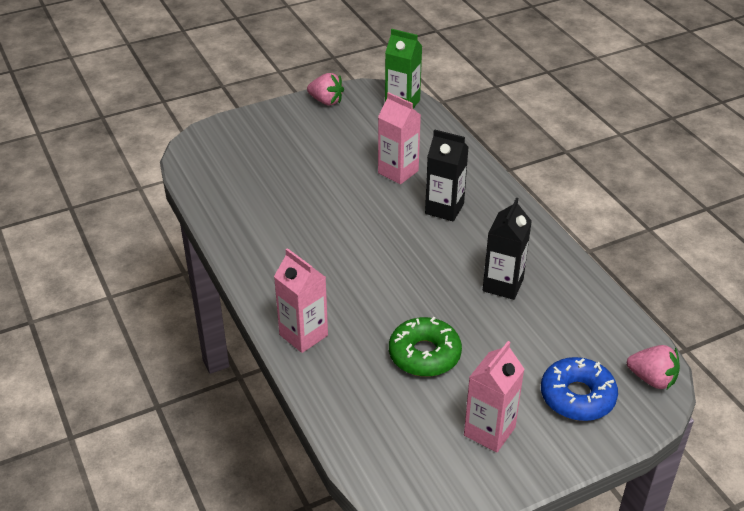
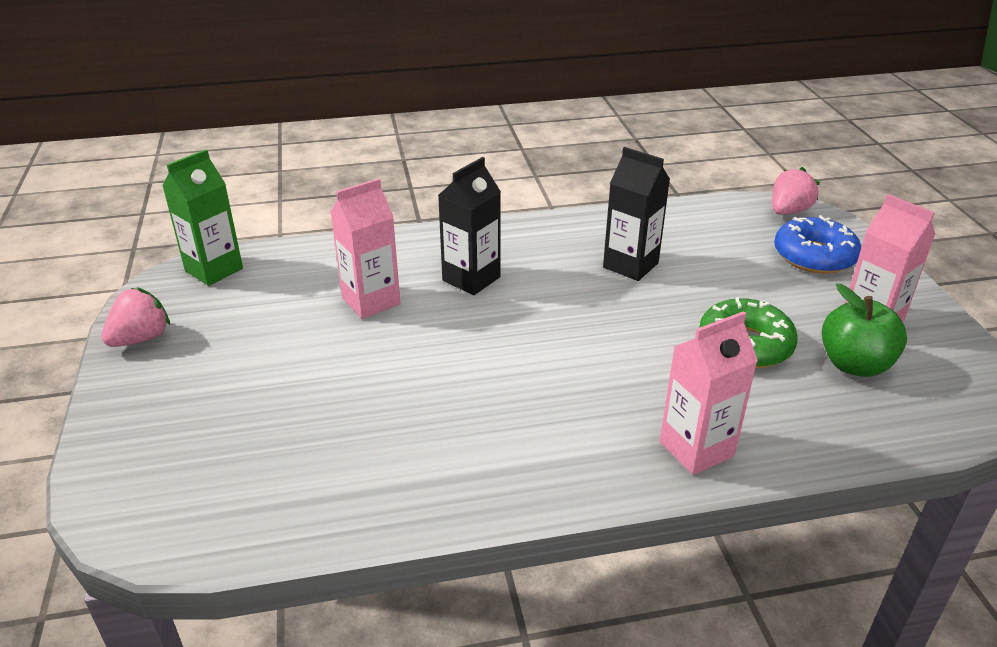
camera: 75 degrees left, 5 degrees down
(424, 418) = (854, 364): none -> green apple

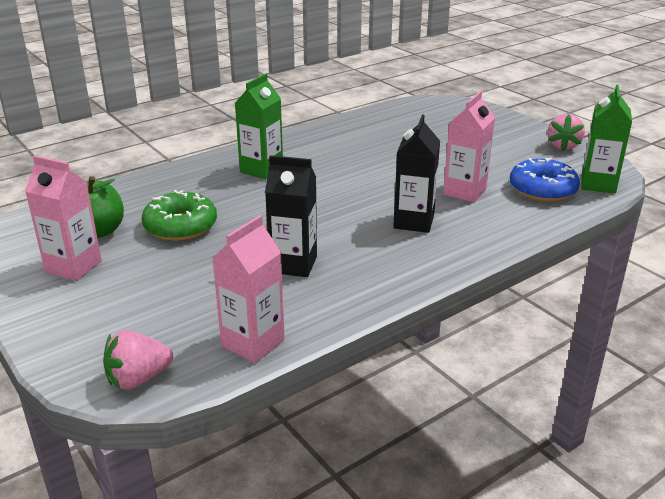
camera: 155 degrees right, 5 degrees down
(604, 420) = (261, 170): none -> green carton
(696, 449) = (204, 170): pink carton -> pink carton (253, 343)
(788, 211) = (138, 379): pink strawberry -> pink strawberry turned 45 degrees clockwise
(814, 256) = (114, 320): blue donut -> blue donut (542, 189)

